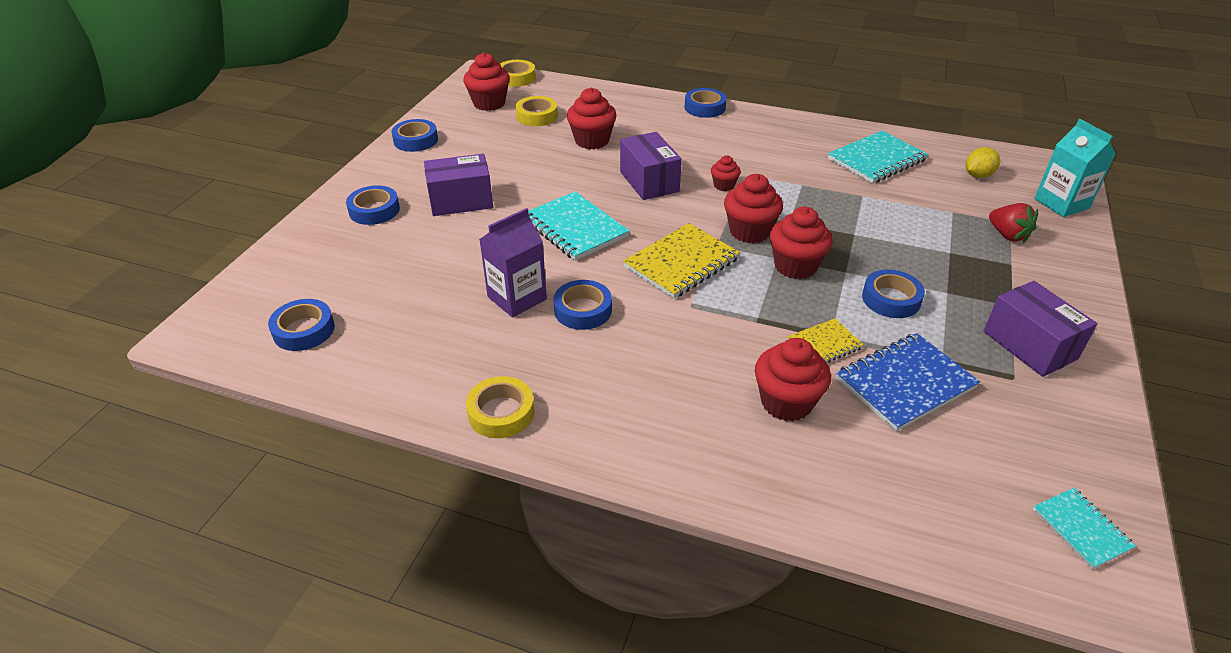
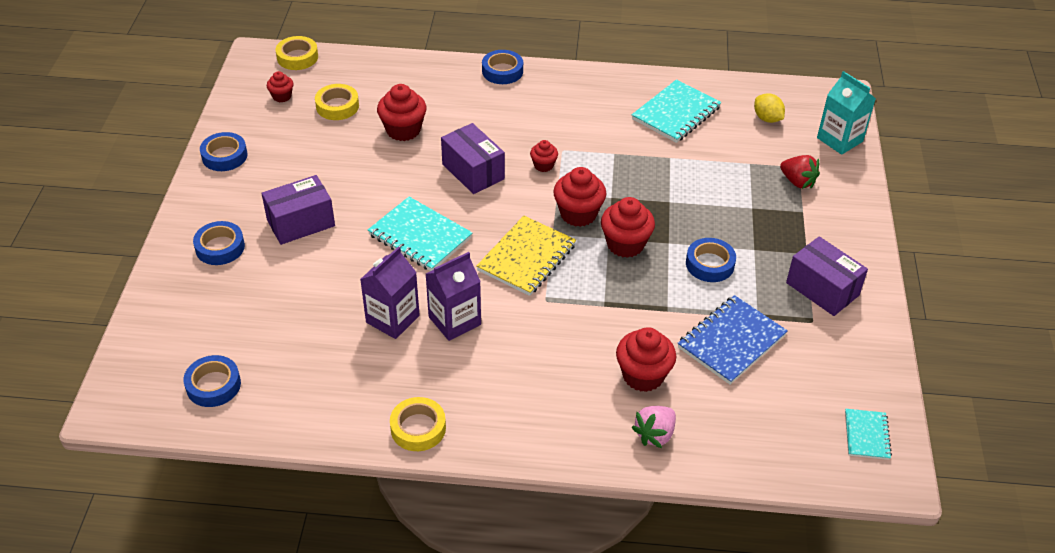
camera: 15 degrees left, 5 degrees up
(489, 103) = (282, 96): red cupcake -> red cupcake, size x0.56
(583, 310) = (454, 321): blue tape -> purple carton
(786, 473) = (655, 434): none -> pink strawberry
(824, 344) = (663, 317): yellow notebook -> none
(978, 175) = (767, 118): yellow lemon -> yellow lemon turned 75 degrees counterclockwise
(1081, 529) = (866, 435): turquoise notebook -> turquoise notebook turned 45 degrees clockwise

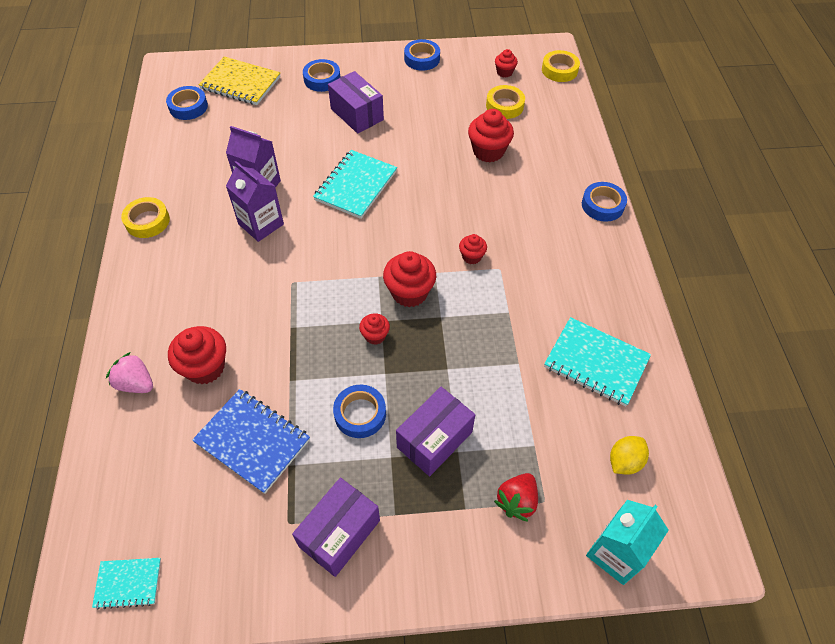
camera: 80 degrees right, 10 degrees up
(473, 171) = (447, 207): purple box -> purple box (434, 439)
(526, 258) = (343, 261): yellow notebook -> yellow notebook (240, 83)
(625, 244) = (375, 336): red cupcake -> red cupcake, size x0.56

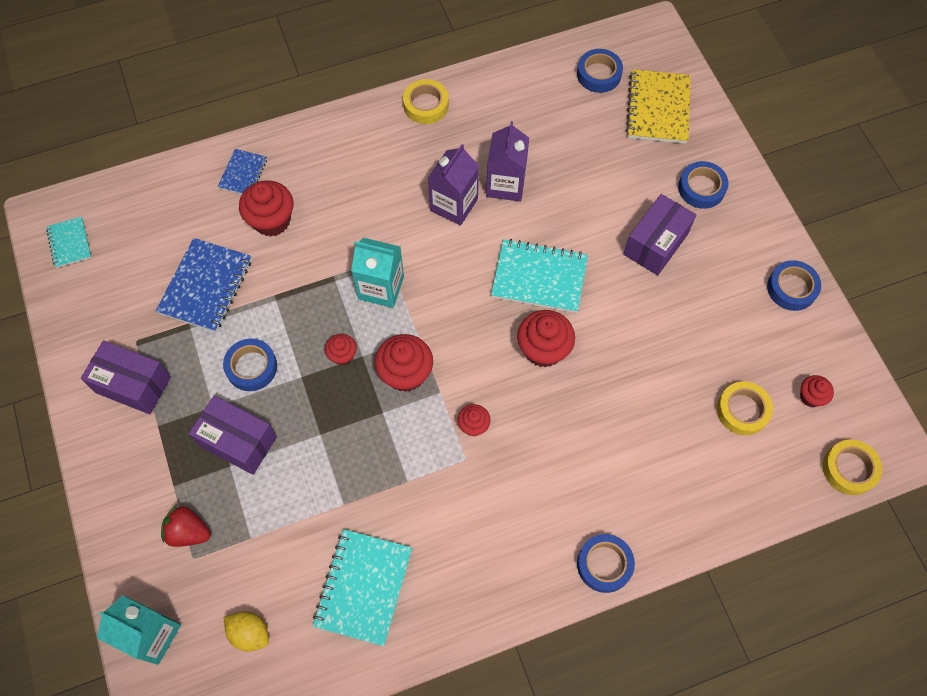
camera: 75 degrees right, 10 degrees up
(136, 383) = (243, 173): pink strawberry -> blue notebook
(319, 293) = (381, 287): none -> turquoise carton
(488, 151) = (649, 408): red cupcake -> red cupcake (543, 349)

